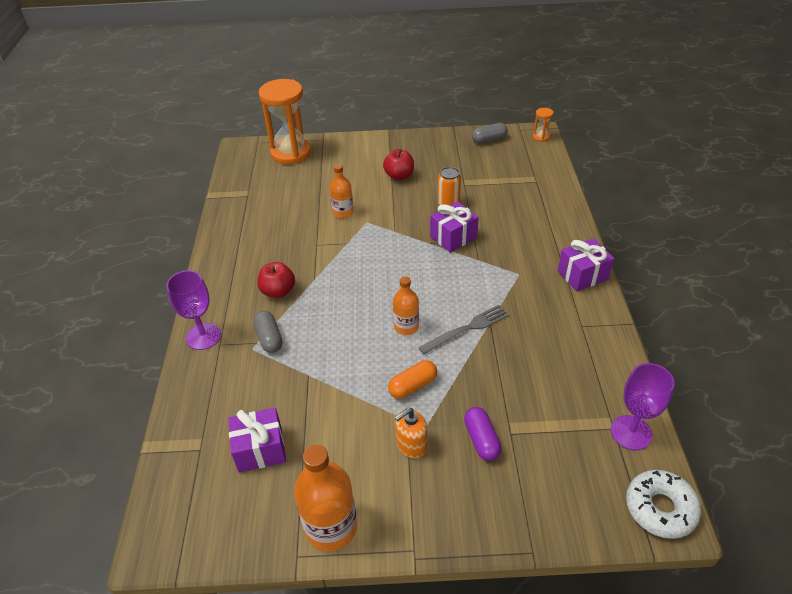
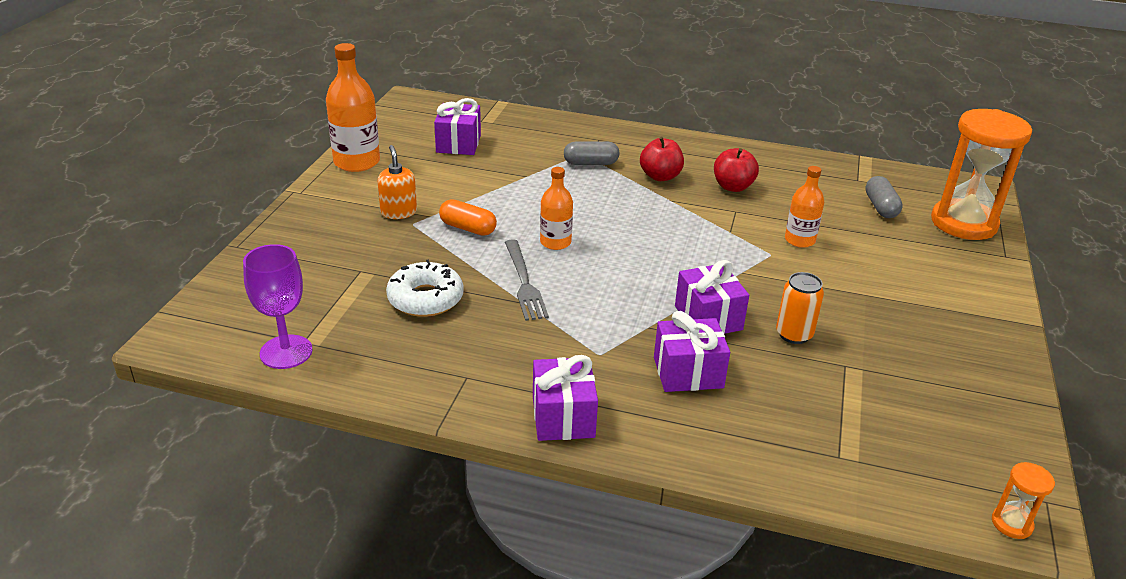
camera: 105 degrees right, 10 degrees down
(203, 336) = (614, 133): purple goblet -> none
(399, 176) = (884, 305): red apple -> red apple (733, 187)
(413, 386) = (468, 228): orange capsule -> orange capsule turned 45 degrees counterclockwise
(481, 439) = (369, 251): purple capsule -> none
(489, 140) = (1001, 440): grey capsule -> grey capsule (881, 207)
(510, 236) = (688, 372): none -> purple gift
(660, 508) = (192, 335): white donut -> white donut (425, 299)

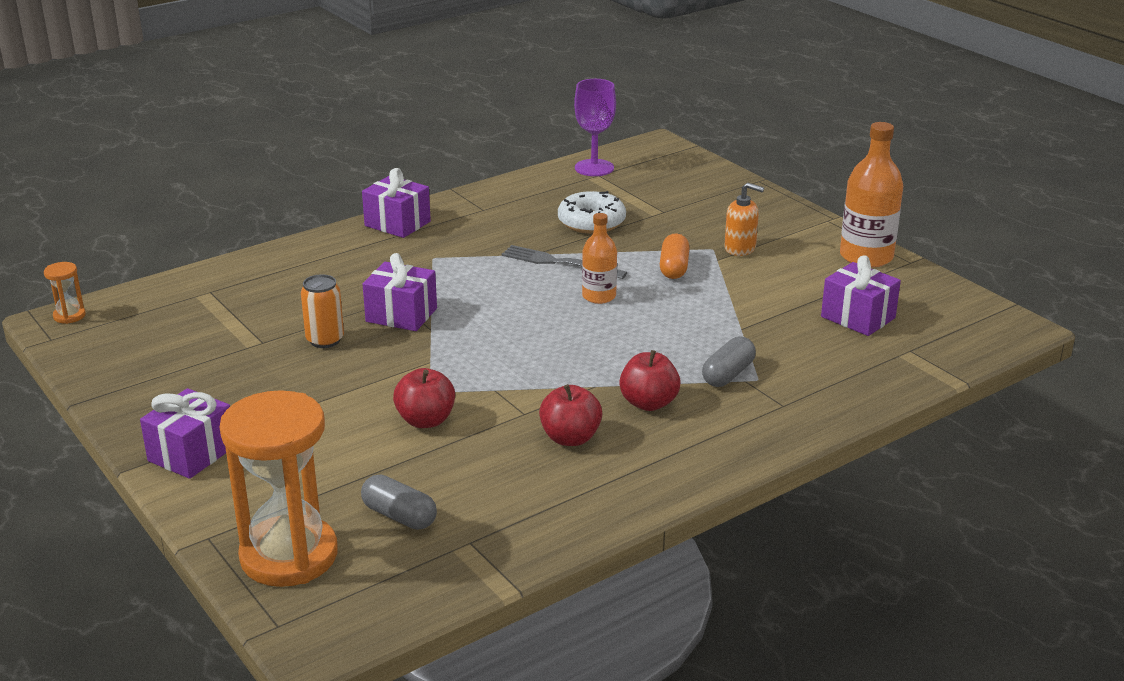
camera: 130 degrees right, 5 degrees down
(468, 228) = (674, 268): orange capsule -> orange capsule turned 60 degrees counterclockwise
(688, 372) = (362, 279): purple gift -> purple gift (191, 453)
(799, 240) = (425, 420): orange bottle -> red apple

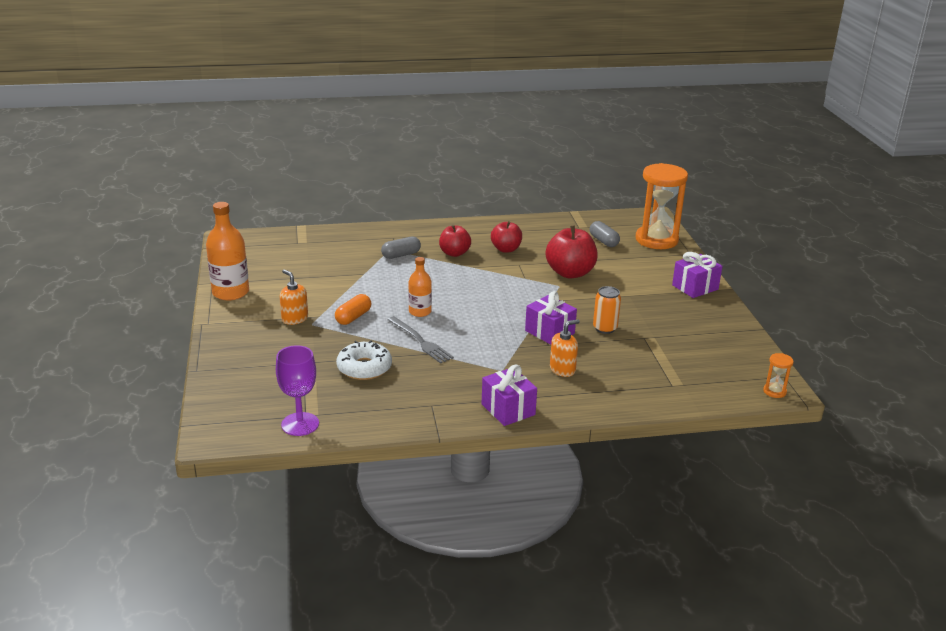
camera: 155 degrees left, 0 degrees up
(358, 275) = (562, 369): none -> orange soap dispenser
(425, 420) = (570, 273): red apple -> red apple, size x1.56
(858, 317) = (295, 262): purple gift -> none

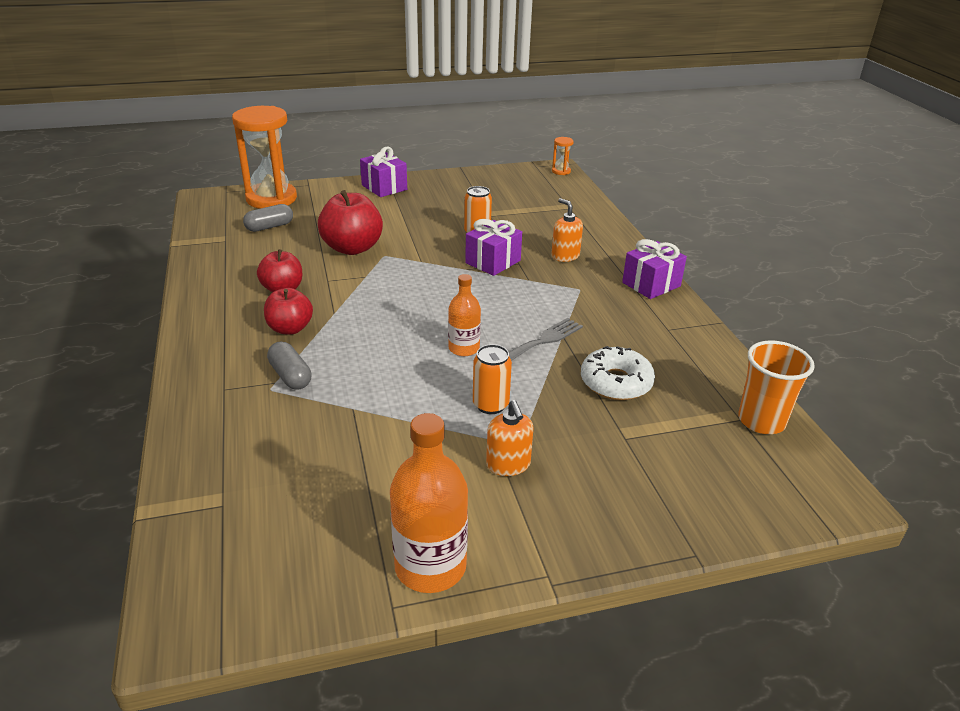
camera: 95 degrees left, 5 degrees up
(294, 319) = (508, 464): orange soap dispenser -> orange soap dispenser turned 60 degrees counterclockwise
(300, 424) = (761, 421): purple goblet -> orange cup
(353, 317) = (490, 405): orange capsule -> orange can

